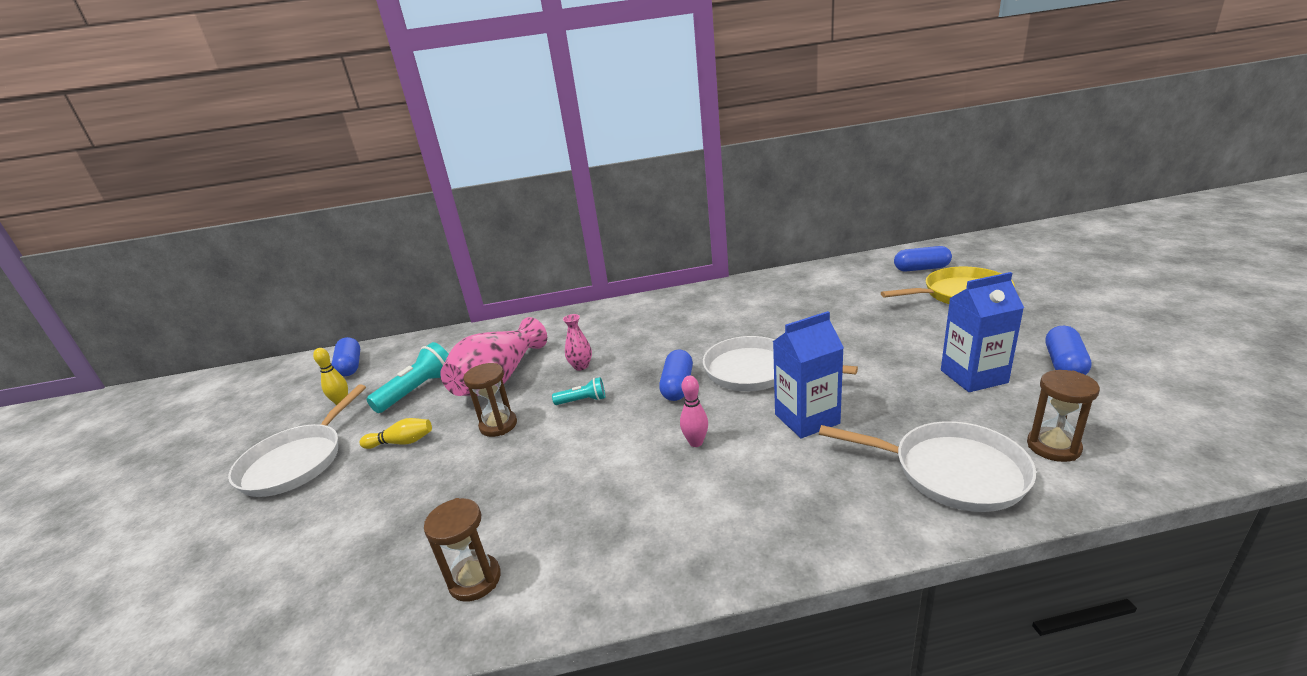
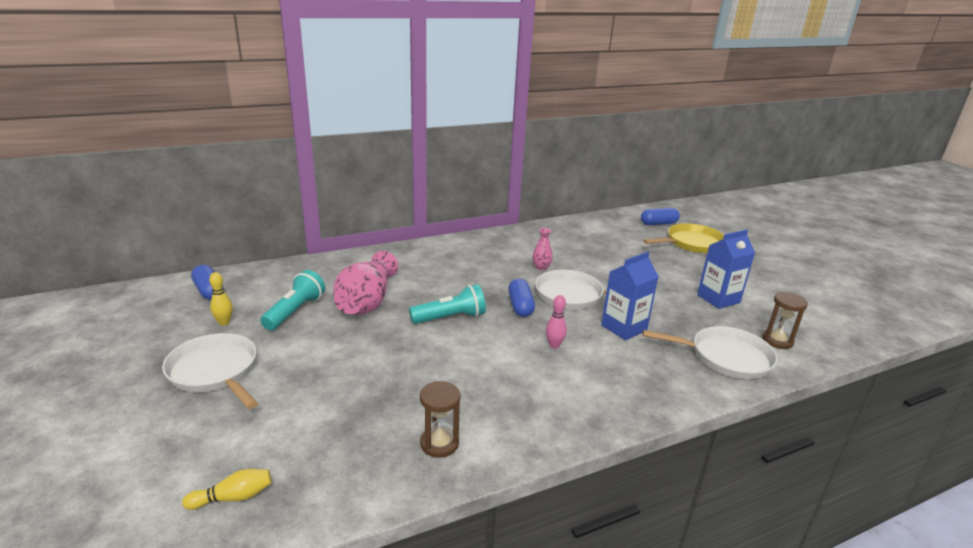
camera: 20 degrees left, 0 degrees up
(296, 462) = (215, 371): white pan -> white pan turned 135 degrees clockwise
(401, 442) = (309, 353): yellow bowling pin -> yellow bowling pin (233, 497)
(498, 425) = (389, 337): brown hourglass -> none
(581, 366) = (433, 291): pink vase -> pink vase (541, 267)
(582, 401) = (450, 318): turquoise flashlight -> turquoise flashlight, size x1.79
(1064, 364) = (768, 291): blue capsule -> none

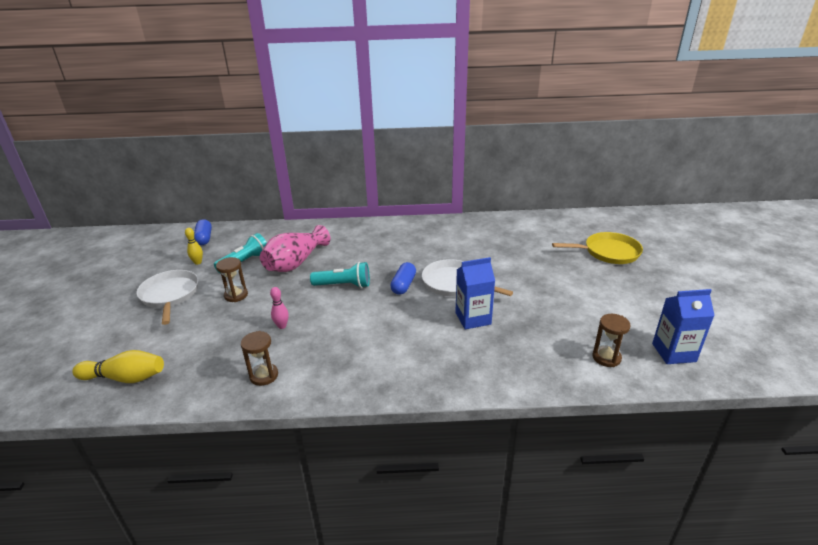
camera: 25 degrees right, 5 degrees up
(233, 497) = (125, 378): yellow bowling pin -> yellow bowling pin, size x1.72
(317, 354) = (236, 295): none -> brown hourglass
(541, 267) = (448, 255): pink vase -> none
(554, 345) = (403, 322): pink bowling pin -> pink bowling pin (282, 326)
(658, 223) = (592, 229): blue capsule -> none
(718, 299) = (584, 309): blue carton -> blue carton (673, 352)
(725, 357) = (541, 362): white pan -> none

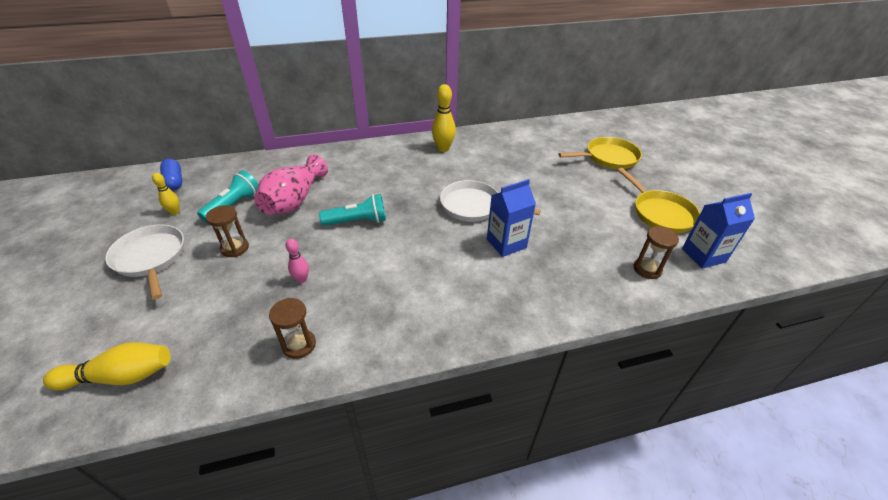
camera: 15 degrees left, 10 degrees up
(403, 285) = (422, 214): blue capsule -> none
(443, 231) = (443, 149): none -> yellow bowling pin
(643, 309) = (660, 213): none -> yellow pan

